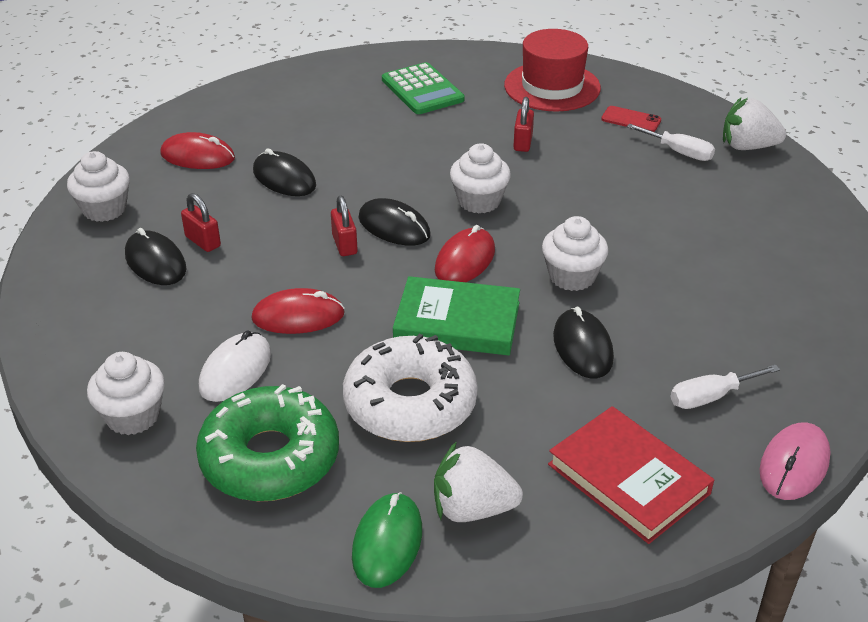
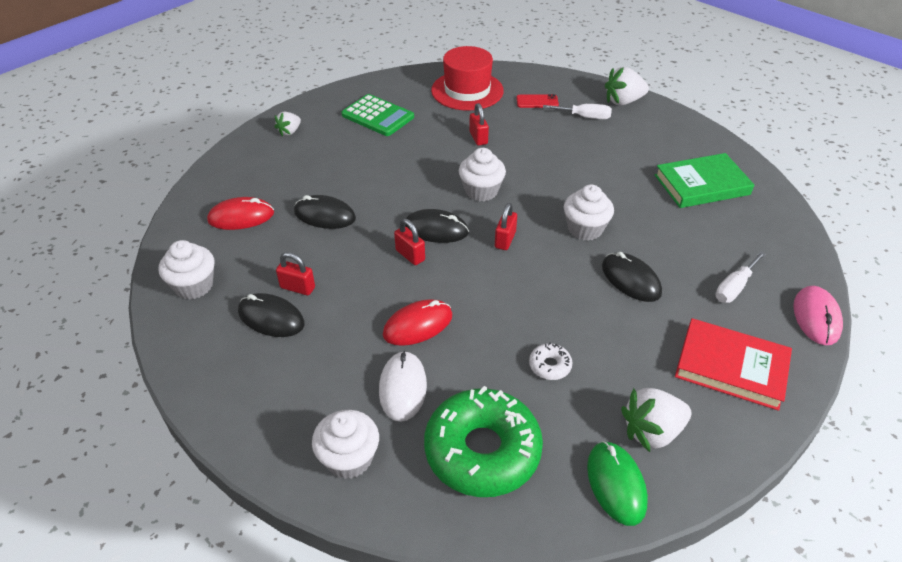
camera: 25 degrees left, 5 degrees up
(312, 83) = (289, 131): none -> white strawberry
(410, 403) = (550, 366): white donut -> white donut, size x0.41
(457, 322) = (535, 290): green book -> green book (702, 185)
(465, 260) = (505, 240): red mouse -> red padlock

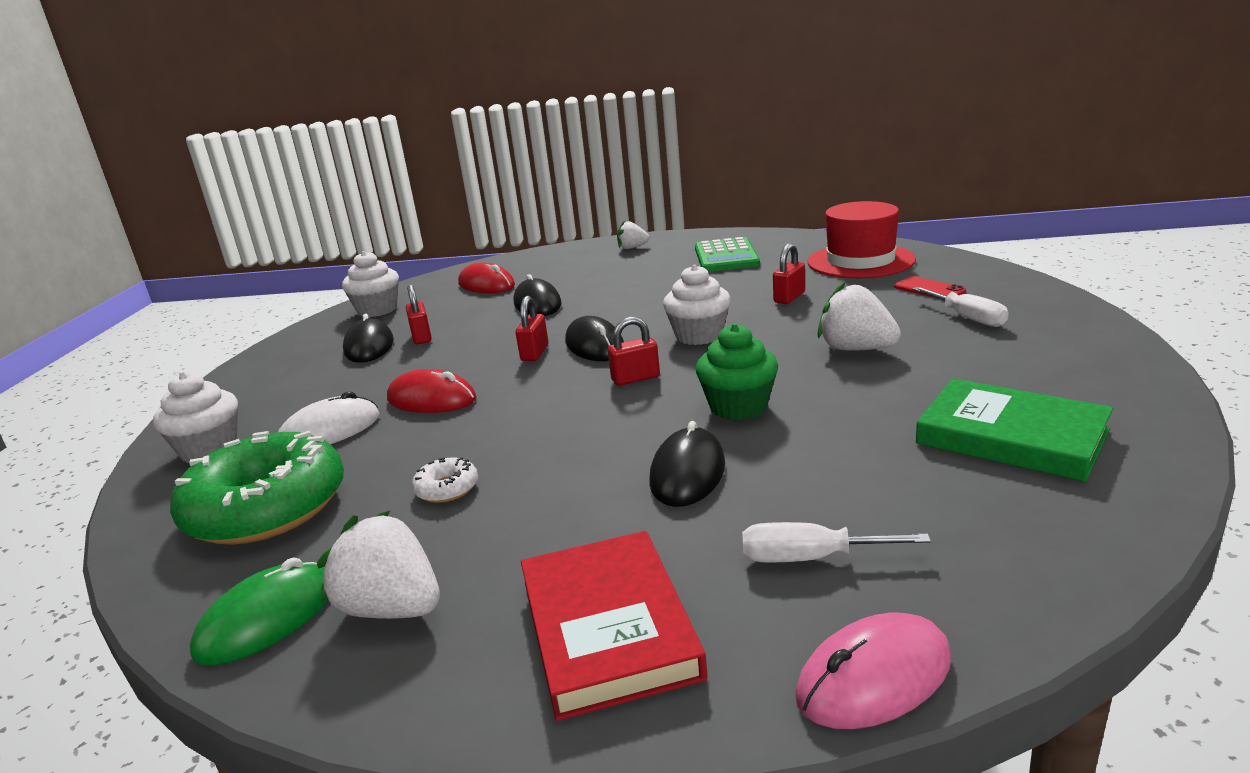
camera: 55 degrees right, 20 degrees down
(585, 229) = (738, 407): white cupcake -> green cupcake
(623, 101) = (1064, 320): white strawberry -> white strawberry (856, 349)

